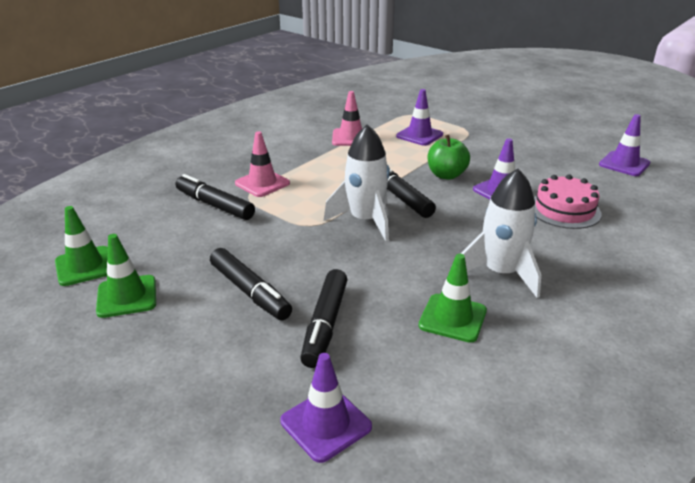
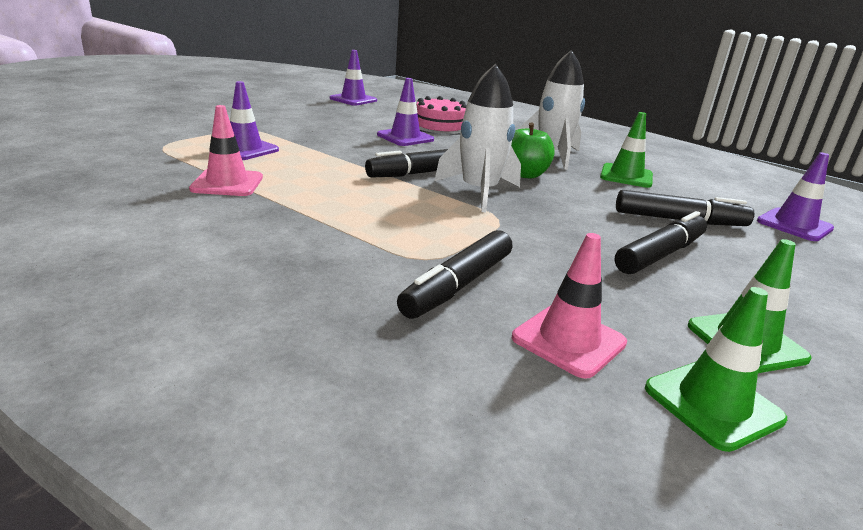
camera: 95 degrees left, 5 degrees down
(262, 183) = (379, 247): pink traffic cone -> pink traffic cone (568, 340)
(446, 175) = (366, 150): green apple -> green apple (524, 174)

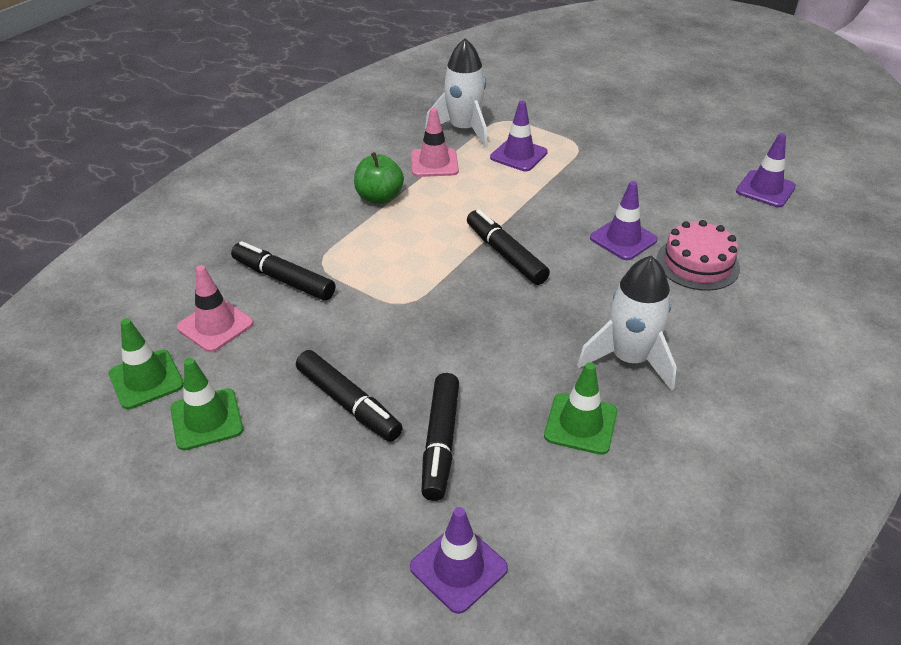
camera: 90 degrees right, 15 degrees up
(478, 192) = (468, 292): white rocket -> white rocket (464, 130)
(524, 174) = (539, 328): green apple -> green apple (379, 197)

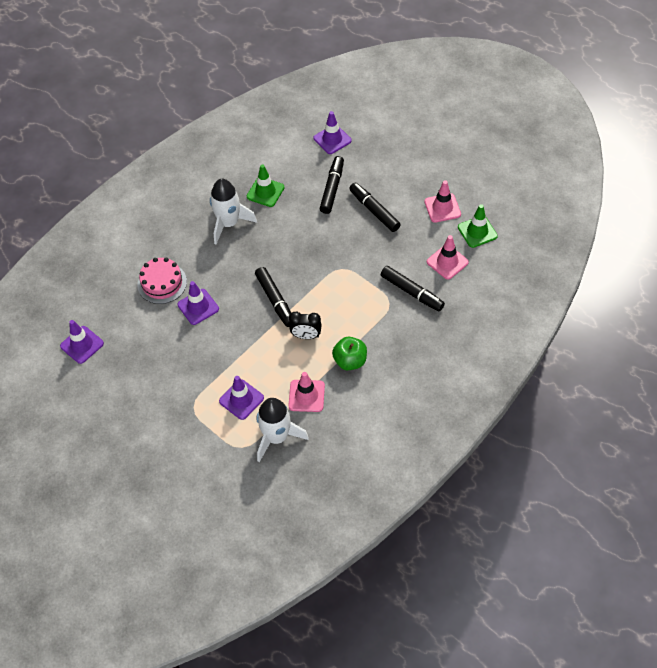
camera: 170 degrees left, 15 degrees up
(206, 419) = (442, 208): green traffic cone -> pink traffic cone
(447, 218) = (306, 336): none -> black clock

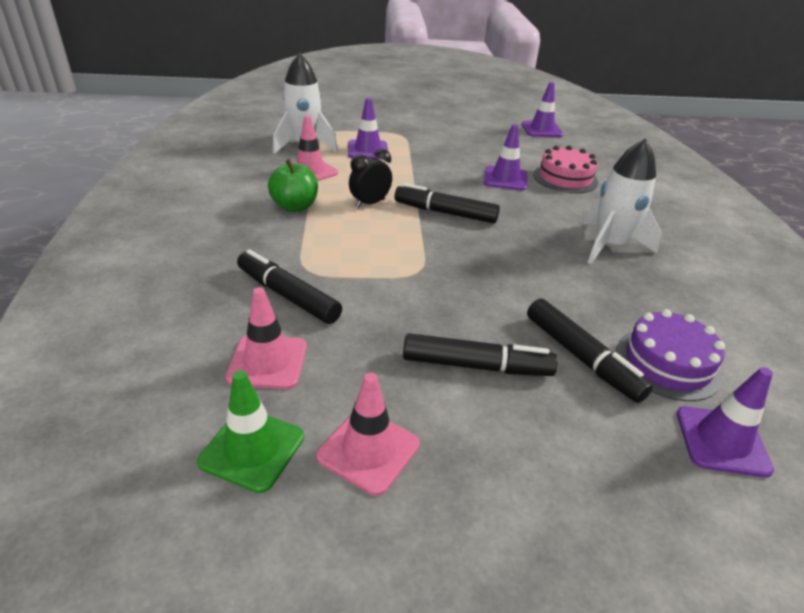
camera: 130 degrees right, 20 degrees down
(265, 192) = (642, 297): green traffic cone -> none
(305, 166) = (667, 363): none -> purple cake
(412, 292) = (287, 295): black marker -> black marker turned 45 degrees clockwise

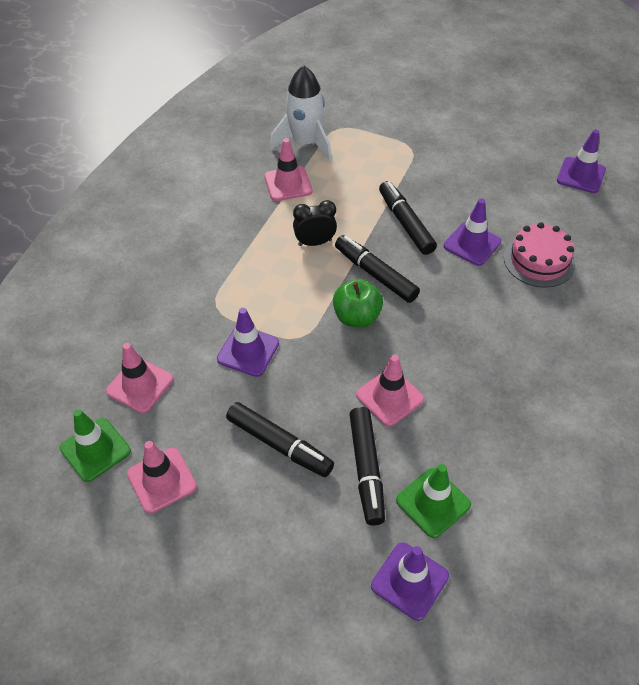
camera: 30 degrees right, 15 degrees up
(287, 295) = (186, 328): black marker -> black marker (405, 223)
(295, 206) = (248, 228): green apple -> green apple (356, 317)
(367, 150) = (361, 165): purple traffic cone -> purple traffic cone (248, 351)
(544, 294) = (389, 397): none -> pink traffic cone
(609, 245) = (502, 364): white rocket -> none
(667, 363) = (433, 502): purple cake -> green traffic cone

